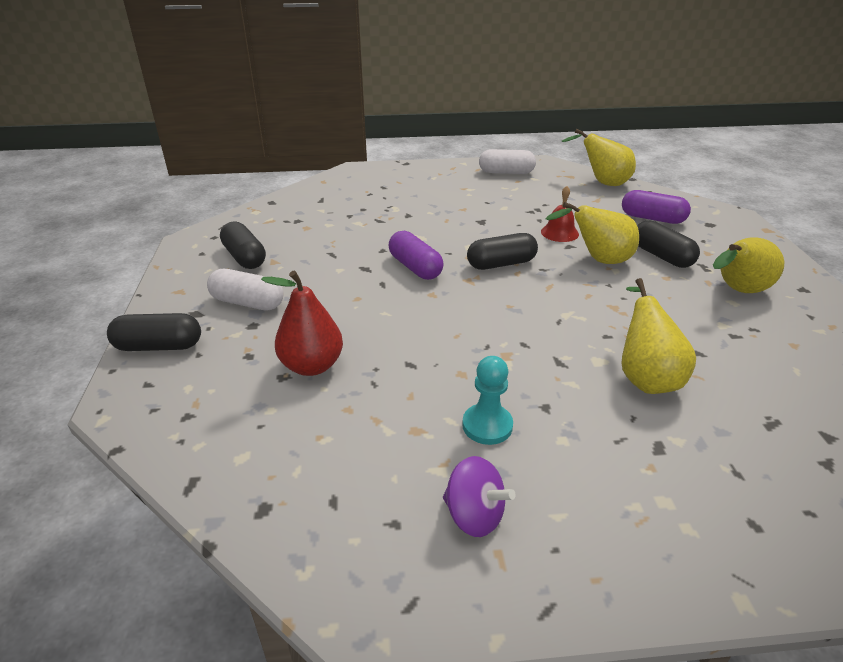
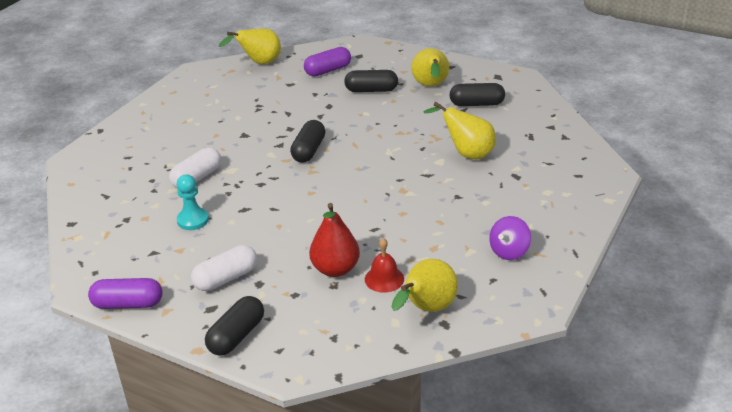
camera: 55 degrees left, 0 degrees up
(245, 257) = (154, 263): black capsule -> black capsule (476, 104)
(415, 267) = (270, 187): purple capsule -> purple capsule (128, 304)
(474, 515) = (509, 251): purple spinning top -> purple spinning top turned 150 degrees clockwise
(487, 426) = (453, 222): turquoise pawn -> turquoise pawn (193, 220)
(506, 172) = (187, 93): white capsule -> white capsule (197, 178)
(559, 233) = (300, 111): red bell -> red bell (384, 279)
(598, 260) = (349, 113): yellow pear -> yellow pear (426, 309)

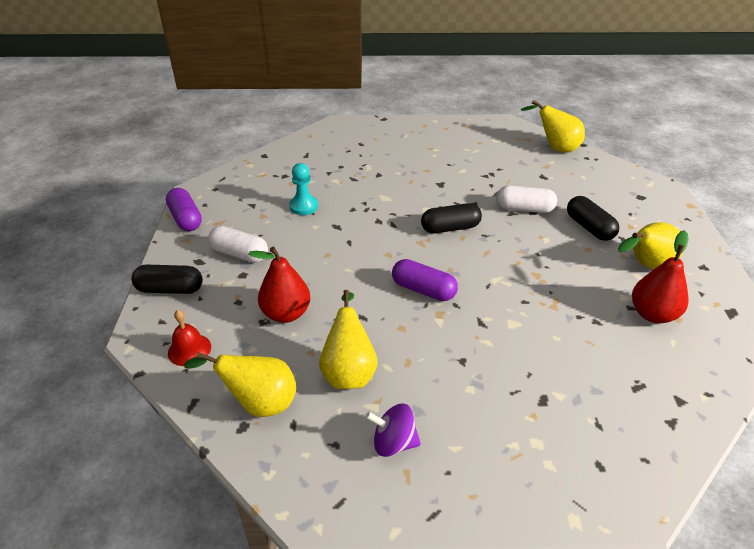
camera: 60 degrees right, 5 degrees up
(197, 178) = (360, 185): white capsule -> white capsule (524, 209)
(328, 70) = (590, 188): purple capsule -> purple capsule (423, 290)
(384, 279) = (290, 353): red bell -> red bell (189, 349)
(467, 154) = (547, 340): yellow pear -> yellow pear (349, 371)
(476, 104) = (652, 314): black capsule -> red pear

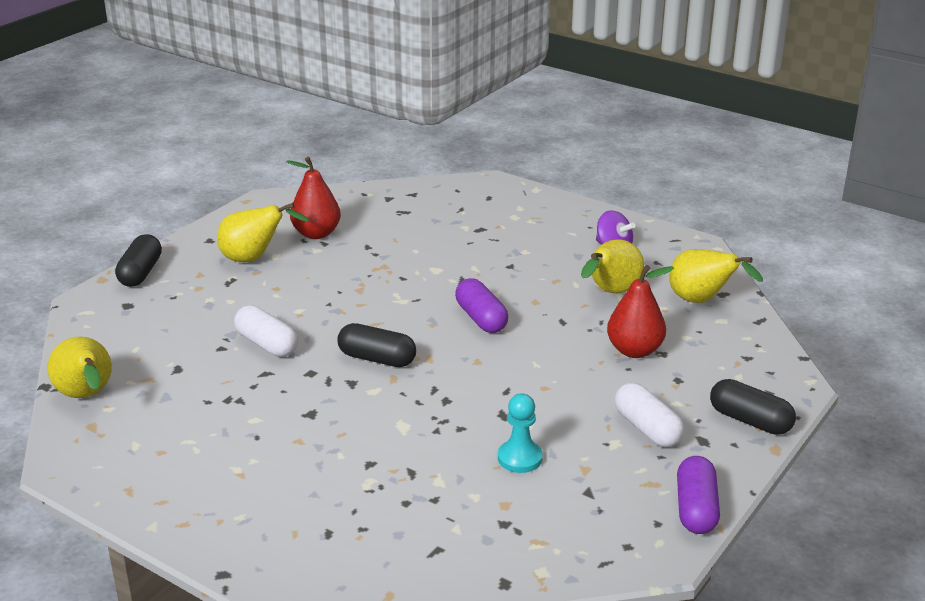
camera: 145 degrees left, 10 degrees down
(189, 349) = (748, 357): red bell -> none
(589, 227) = (238, 302): black capsule -> black capsule (140, 273)

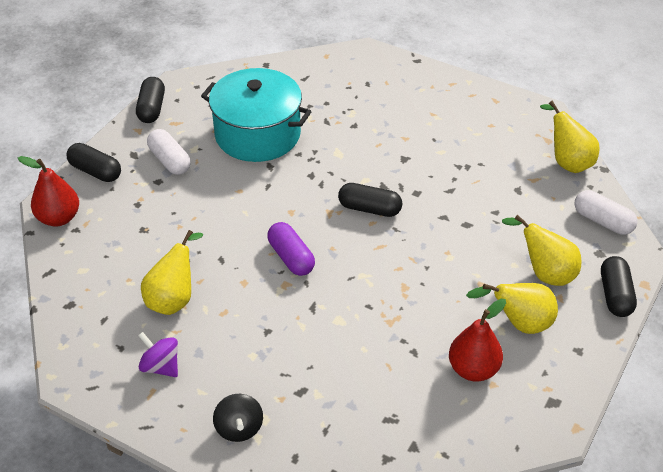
camera: 175 degrees right, 15 degrees up
(267, 344) = (461, 217): white capsule -> white capsule (602, 221)
(520, 458) = (258, 134): turquoise pawn -> turquoise pot
(536, 213) = (239, 428): none -> black spinning top
(634, 350) = (165, 230): red pear -> red pear (59, 218)
(696, 509) = (151, 109): purple capsule -> black capsule
(702, 301) = (92, 293): yellow pear -> yellow pear (545, 273)

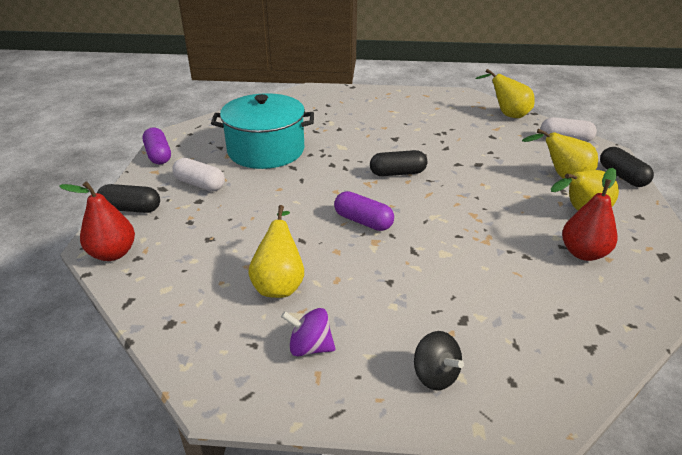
camera: 25 degrees left, 10 degrees down
(151, 109) = (158, 155): black capsule -> purple capsule

